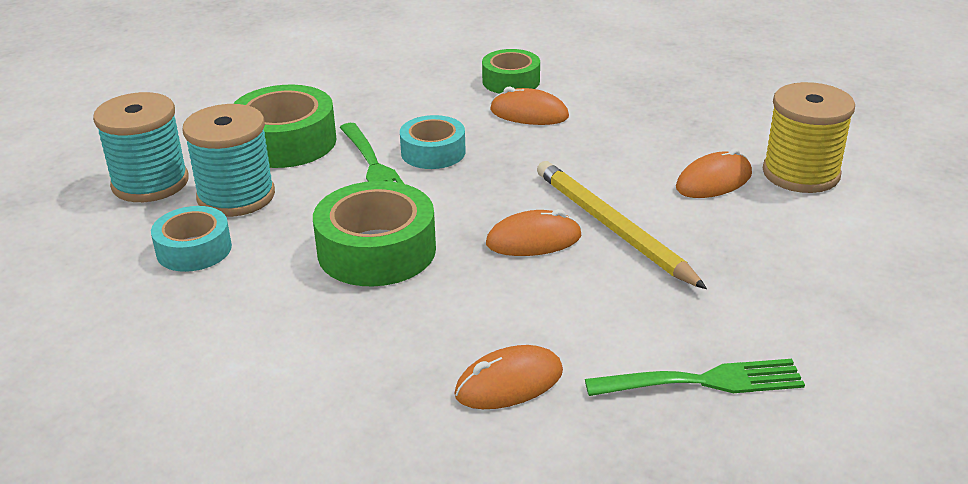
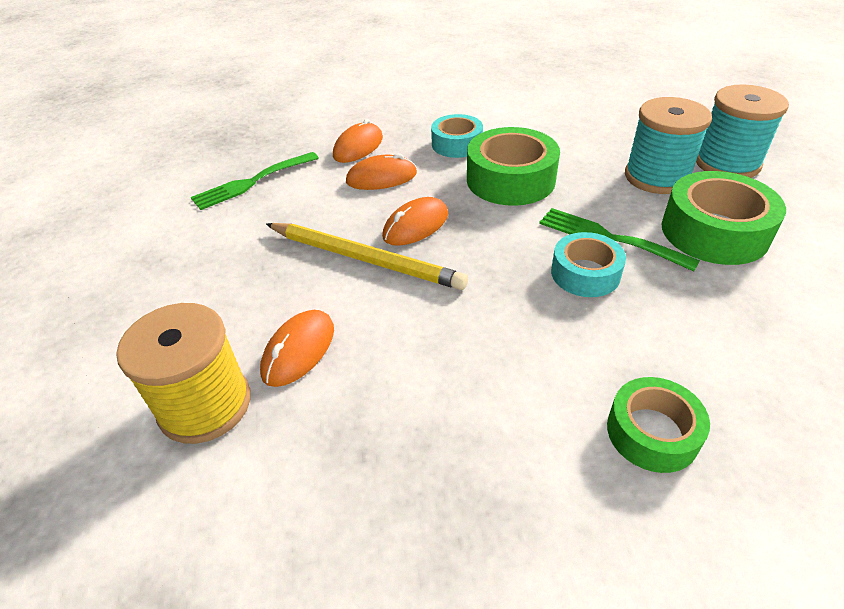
camera: 150 degrees right, 10 degrees up
(194, 249) = (614, 141): turquoise tape -> turquoise tape (457, 144)
(529, 113) = (562, 373): orange mouse -> orange mouse (381, 178)

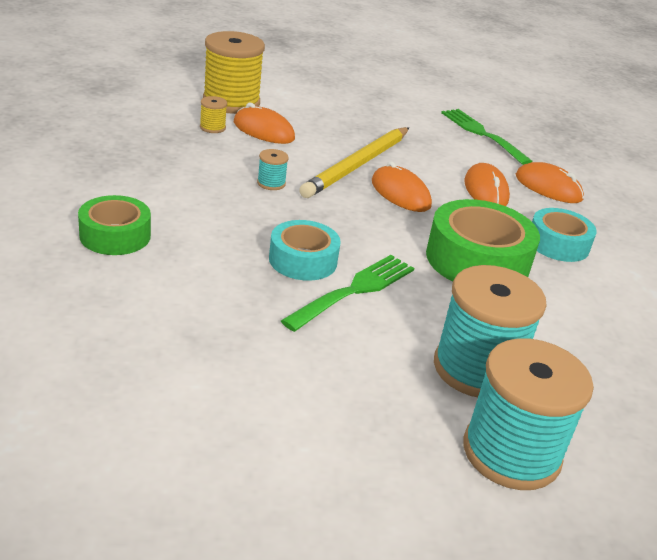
camera: 90 degrees right, 10 degrees down
(306, 407) = (212, 128): none -> yellow spool
(444, 319) = (271, 183): none -> turquoise spool
(714, 232) = (347, 368): green tape -> none

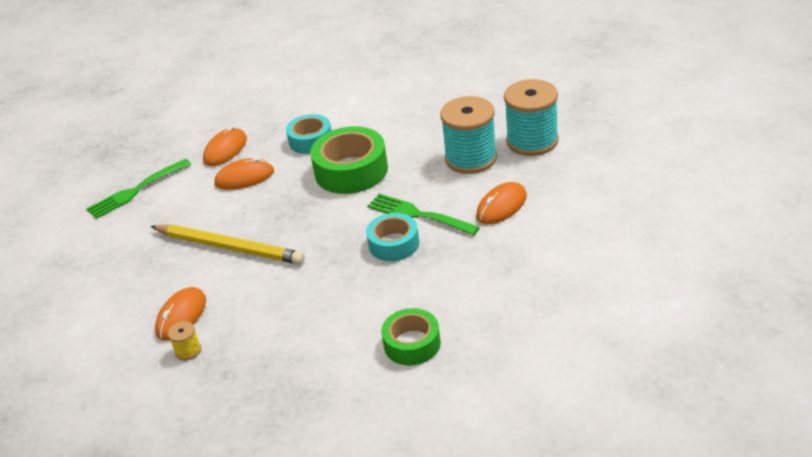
camera: 90 degrees left, 5 degrees up
(231, 102) = (119, 356): yellow spool -> none
(271, 183) = (285, 286): turquoise spool -> none
(400, 193) = (270, 217): orange mouse -> orange mouse (501, 206)

